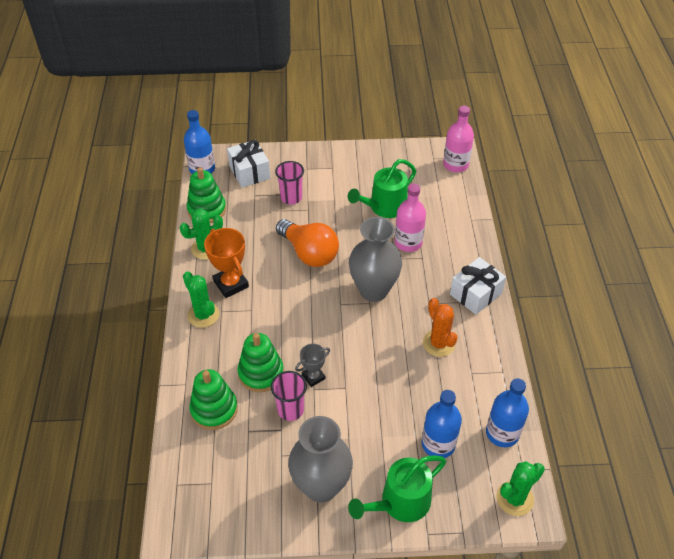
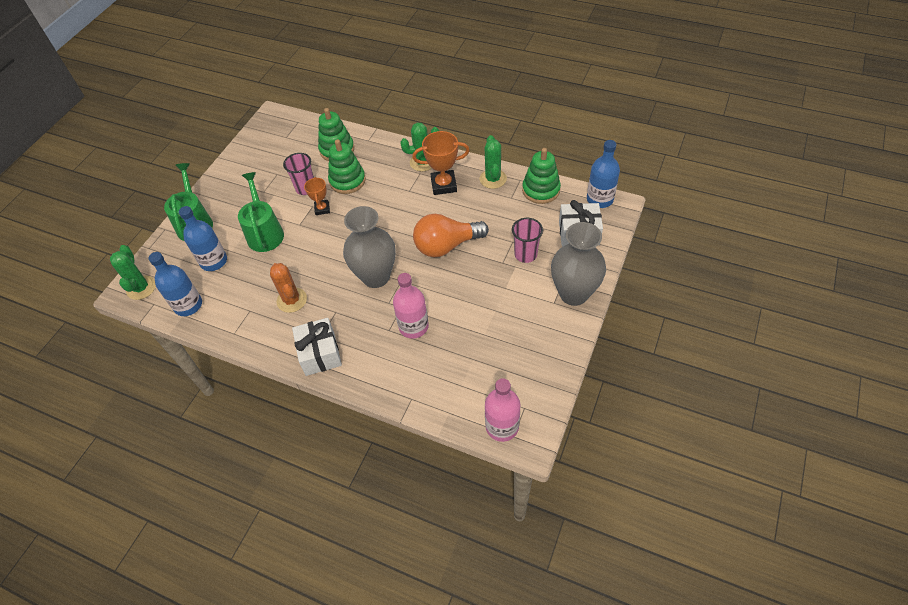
camera: 120 degrees right, 5 degrees up
(313, 377) = (322, 209): grey trophy -> orange trophy
(321, 486) = (240, 187): grey vase -> grey vase (573, 293)
(384, 207) = (472, 326): green watering can -> green watering can (265, 233)
(438, 343) = (292, 300): orange cactus -> orange cactus turned 60 degrees clockwise

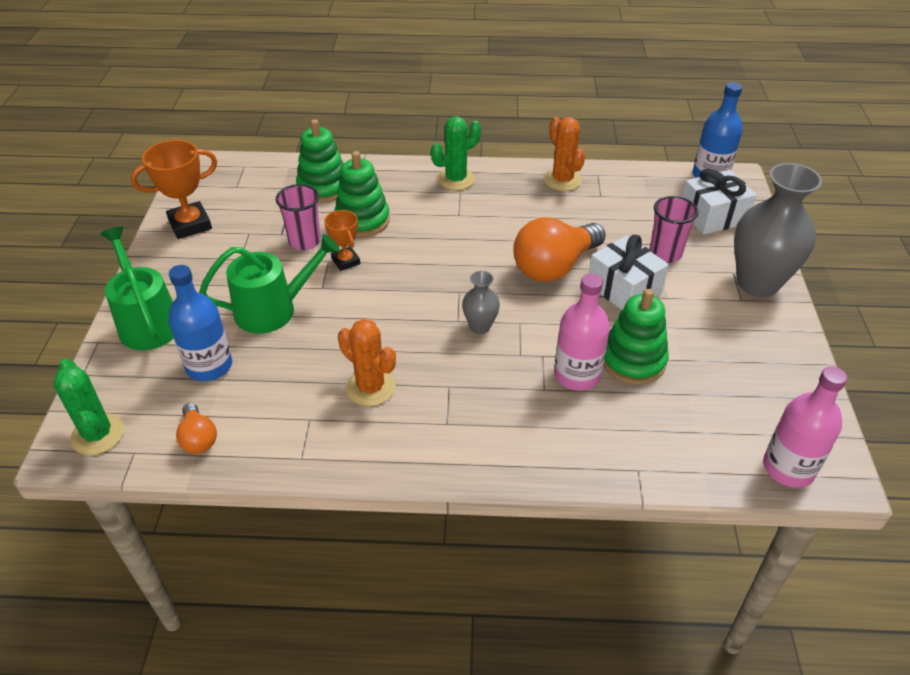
camera: 25 degrees left, 10 degrees down
(188, 305) = (198, 438): blue bottle -> orange light bulb
(265, 233) = (273, 310): green watering can -> green watering can turned 105 degrees clockwise
(320, 353) = (460, 448): white gift -> white gift (624, 288)
(376, 276) = (480, 326): grey vase -> grey vase, size x0.48
(443, 185) = (502, 199): orange trophy -> orange trophy (190, 224)
(493, 179) = (562, 180): green cactus -> orange cactus
(541, 190) = (632, 180): green stacking toy -> green stacking toy (633, 361)

